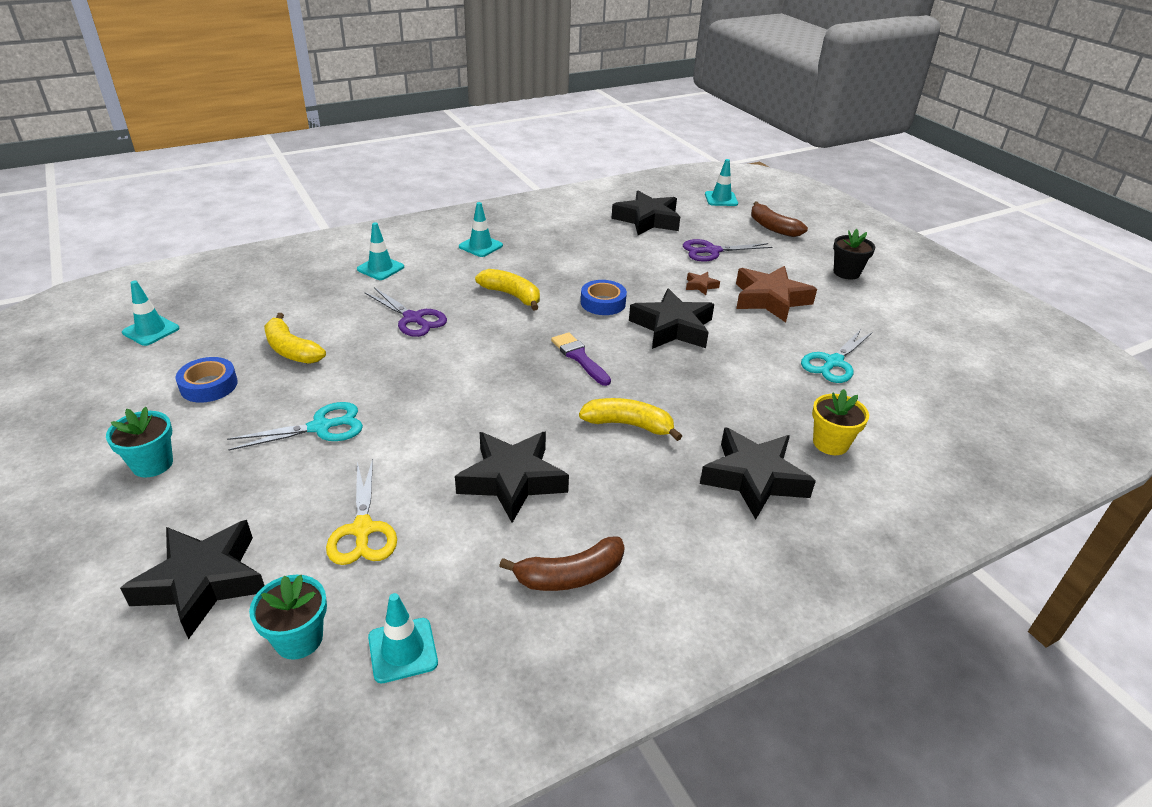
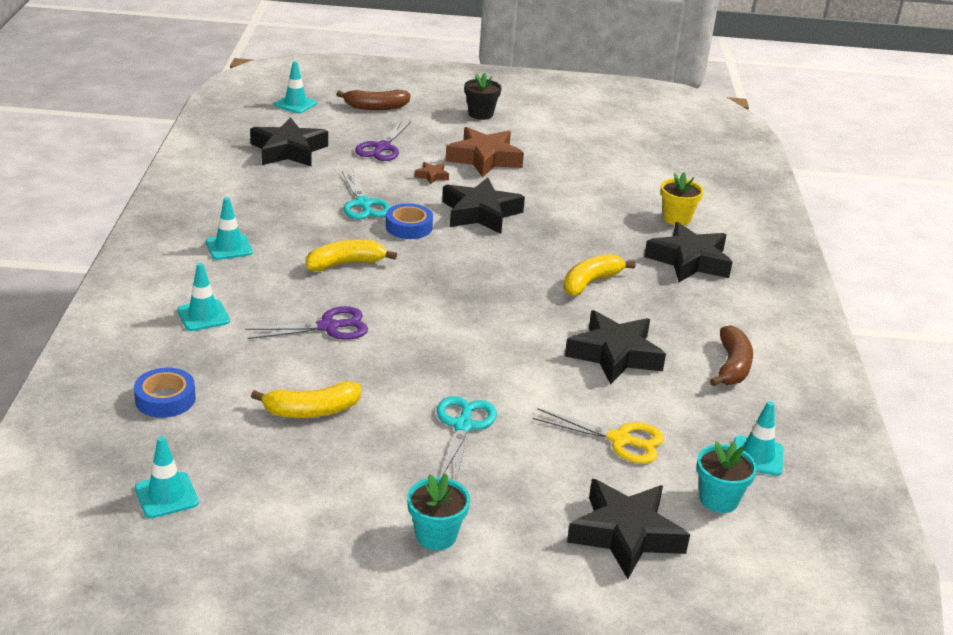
camera: 60 degrees left, 5 degrees down
(209, 385) = (327, 476): blue tape -> blue tape (165, 399)
(579, 357) = (481, 269): purple brush -> none
(833, 362) = (590, 175): turquoise scissors -> turquoise scissors (363, 204)

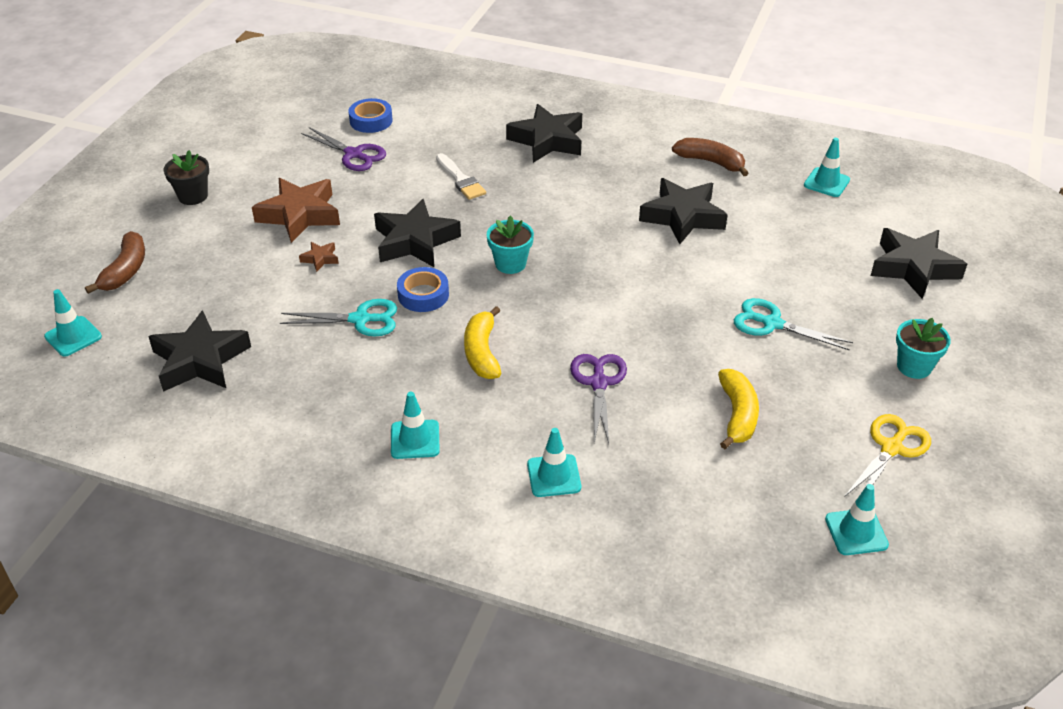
camera: 70 degrees left, 10 degrees up
(165, 399) = (702, 520): blue tape -> blue tape (371, 121)
(382, 147) = (234, 283): purple scissors -> purple scissors (353, 154)
(587, 223) = (460, 179): none -> white brush
(590, 282) = (566, 203): yellow banana -> none
(620, 440) = (800, 243): yellow scissors -> yellow scissors (891, 448)
(676, 218) = (473, 128): yellow flower pot -> none
(718, 499) = (875, 214): turquoise flower pot -> turquoise flower pot (510, 264)

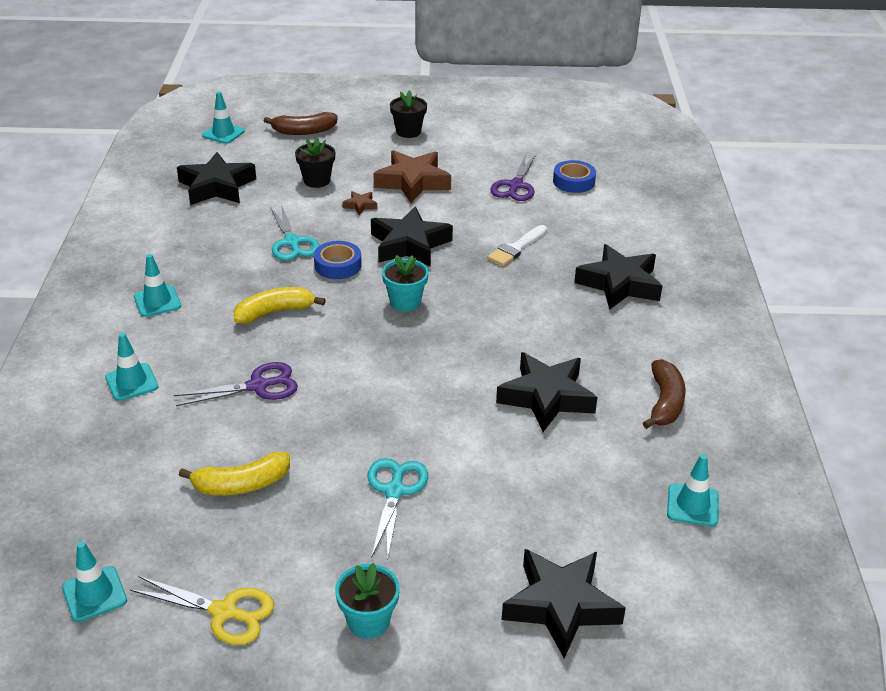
camera: 70 degrees right, 5 degrees down
(246, 280) = (317, 181): none -> black flower pot

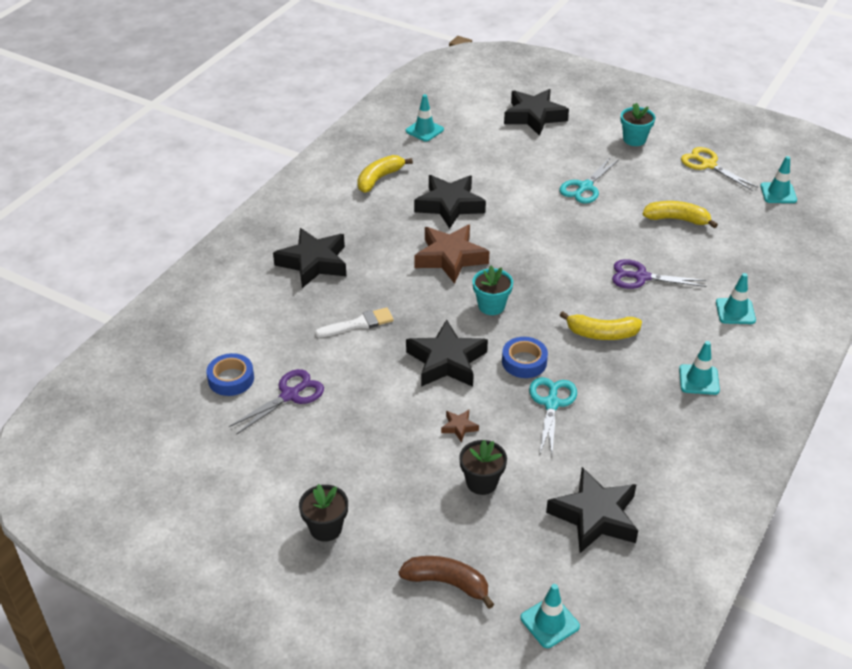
camera: 150 degrees left, 5 degrees up
(412, 182) = (384, 440): brown star -> brown star (450, 258)
(665, 402) = (379, 179): brown banana -> yellow banana

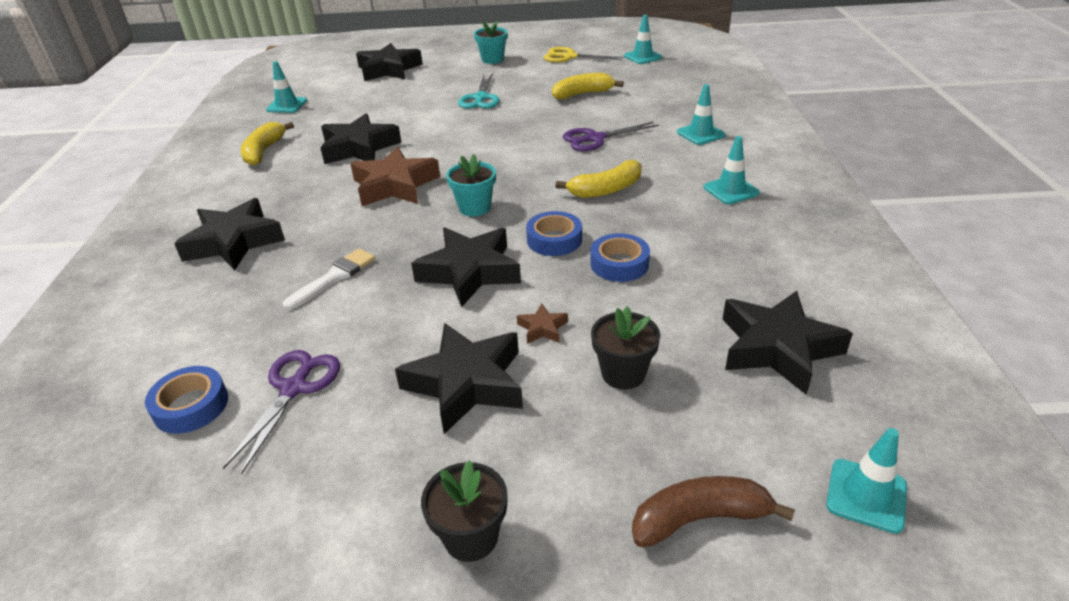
camera: 30 degrees left, 5 degrees down
(386, 441) = (466, 383): none -> black star
(551, 403) = (619, 264): turquoise scissors -> blue tape

